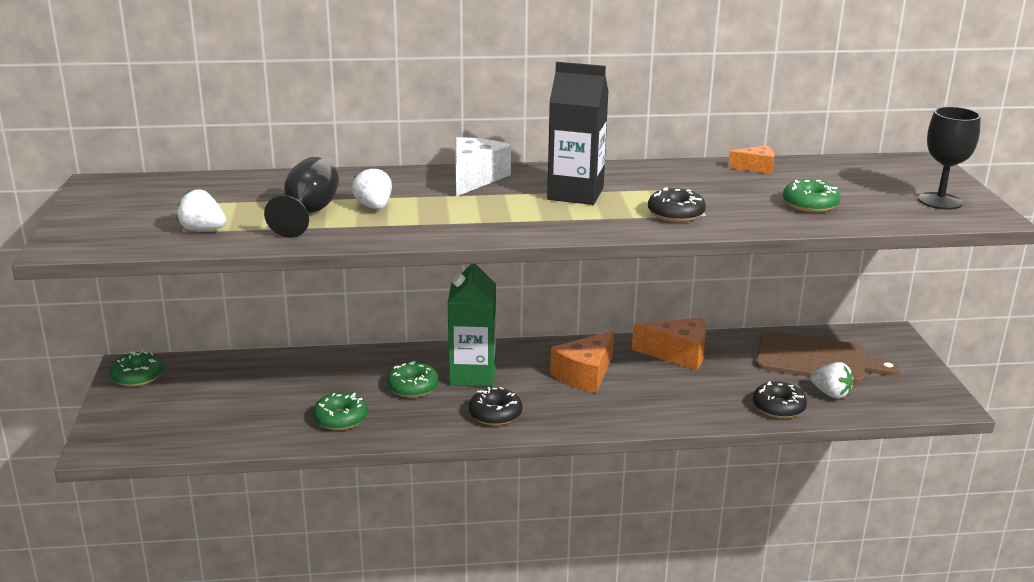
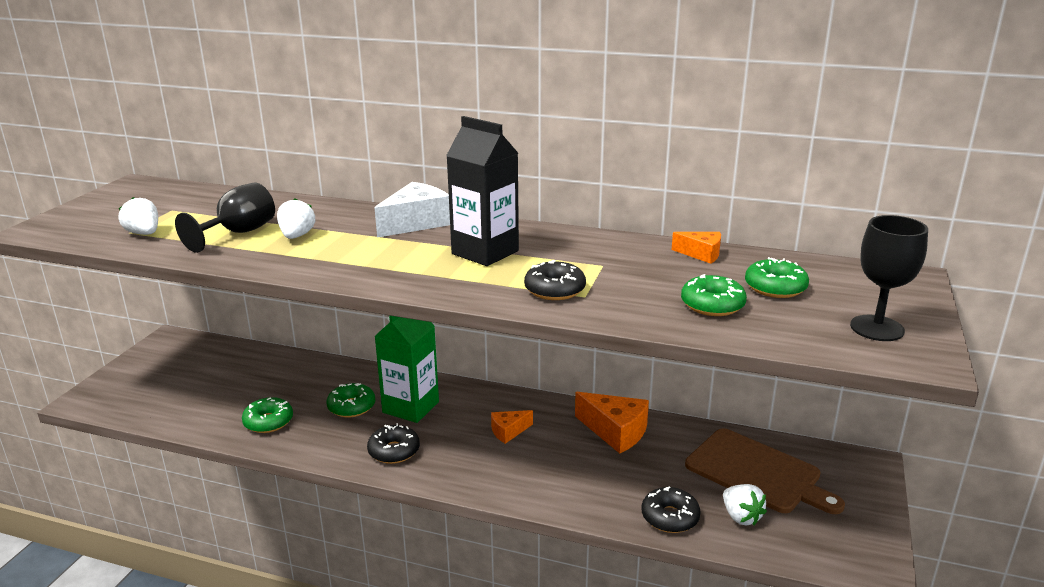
camera: 25 degrees right, 0 degrees up
(137, 376) = (166, 347): green donut -> green donut (775, 287)
(585, 374) = (508, 431): orange cheese -> orange cheese, size x0.57

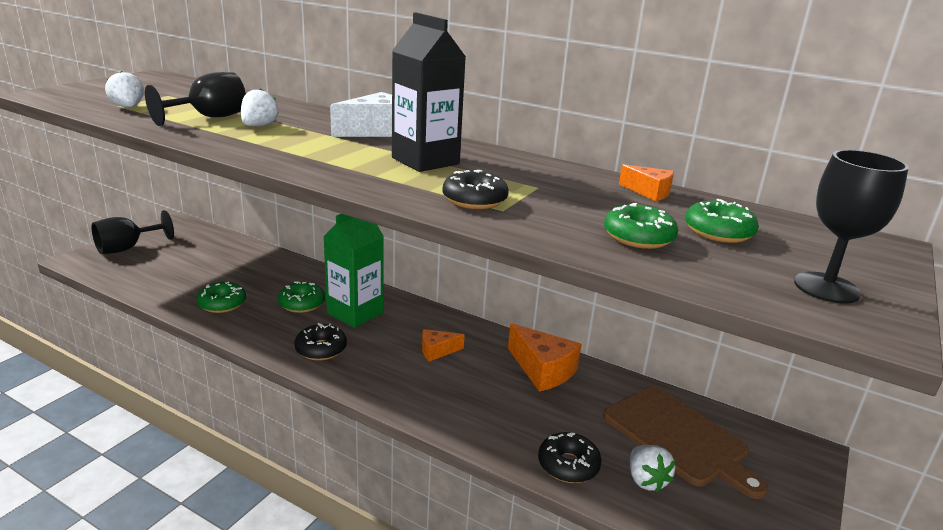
camera: 10 degrees right, 0 degrees up
(130, 378) = (127, 248): none -> black goblet

